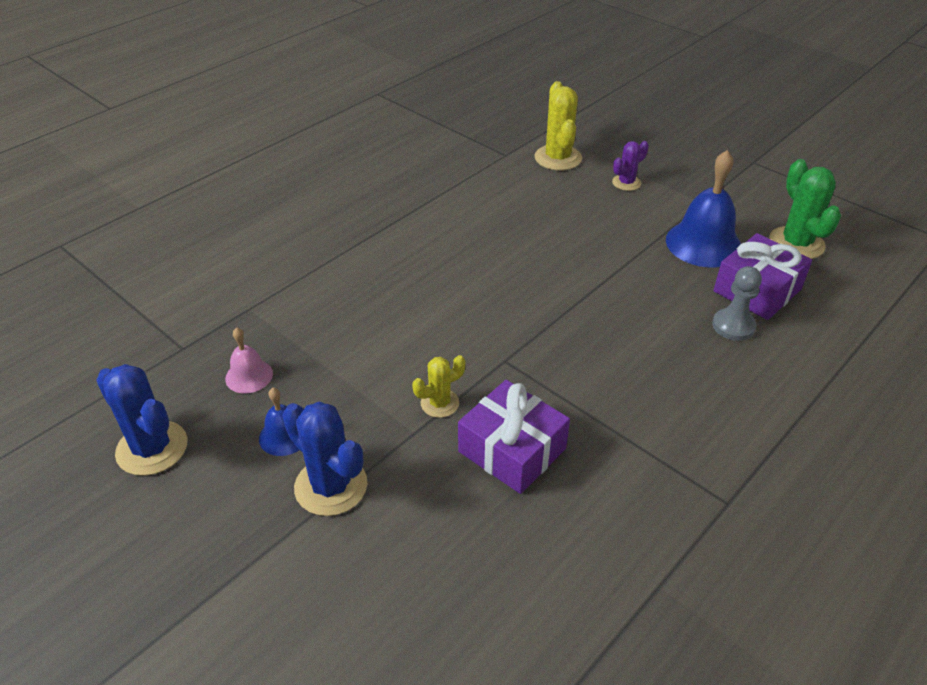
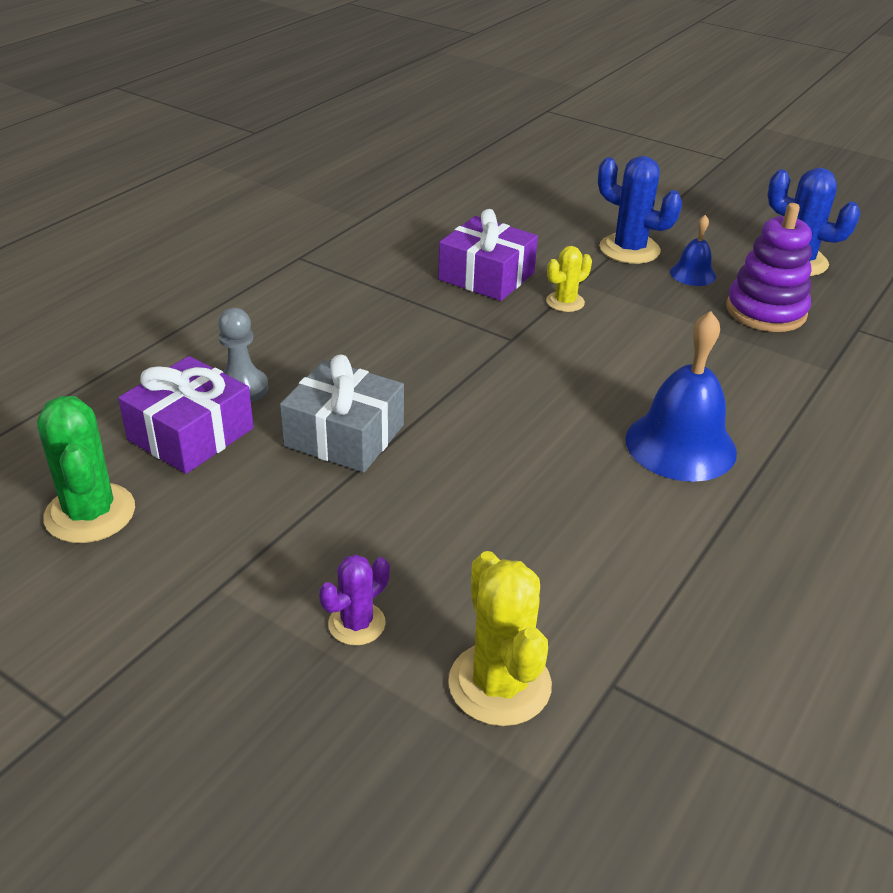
camera: 170 degrees right, 5 degrees down
(249, 376) = (765, 311): pink bell -> purple stacking toy
(645, 281) = (344, 435): none -> grey gift
(703, 243) = (243, 501): blue bell -> blue bell (680, 445)

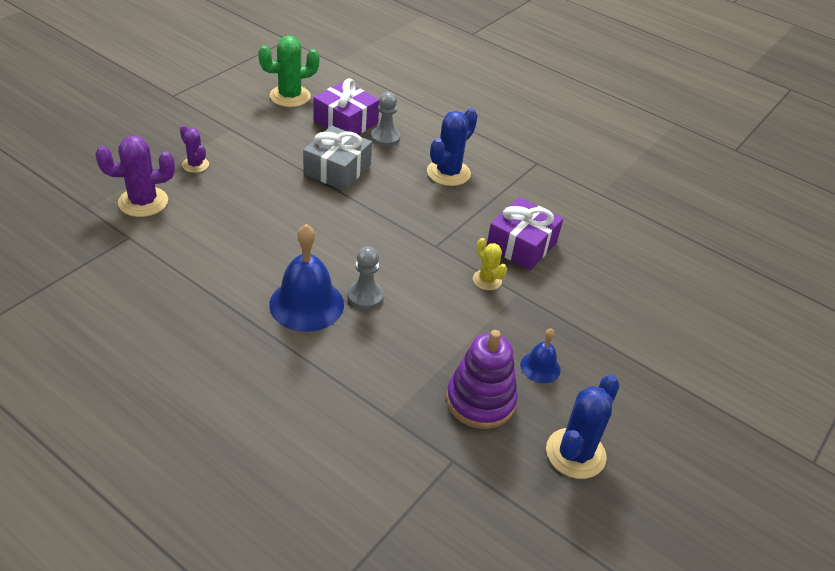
camera: 90 degrees right, 5 degrees up
(499, 684) = (143, 202): yellow cactus -> purple cactus
(629, 249) = (578, 334): blue cactus -> blue cactus (448, 173)
(640, 394) = (365, 296): none -> grey pawn

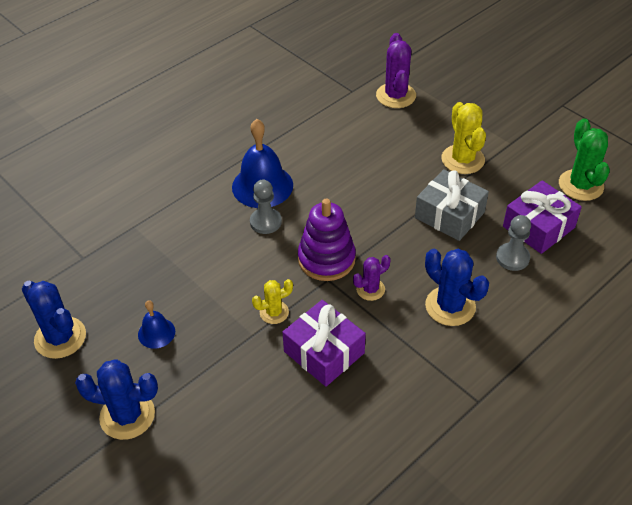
camera: 105 degrees right, 5 degrees up
(195, 165) = (449, 122): purple cactus -> purple cactus (370, 289)
(256, 159) = (462, 159): none -> yellow cactus
(480, 401) = (132, 283): purple stacking toy -> purple stacking toy (326, 259)
(641, 373) = (127, 415): none -> blue cactus

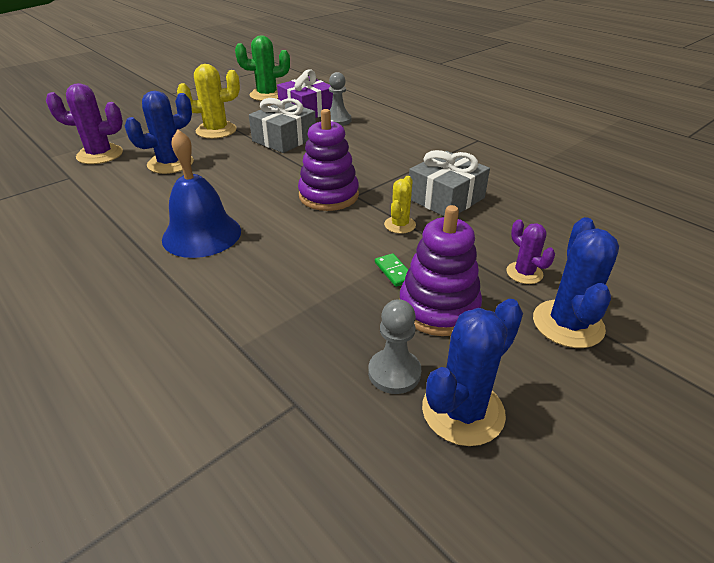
camera: 90 degrees left, 10 degrees down
(156, 333) = (438, 308): blue bell -> purple stacking toy
(204, 306) = (394, 271): none -> green domino
(265, 222) = (265, 231): grey pawn -> grey pawn (394, 373)
(274, 312) = (400, 225): yellow cactus -> yellow cactus turned 45 degrees clockwise
(324, 352) = (446, 198): purple gift -> grey gift
(370, 289) = (369, 175): purple cactus -> purple cactus (524, 273)
(450, 306) = (388, 144): blue cactus -> blue cactus (170, 163)

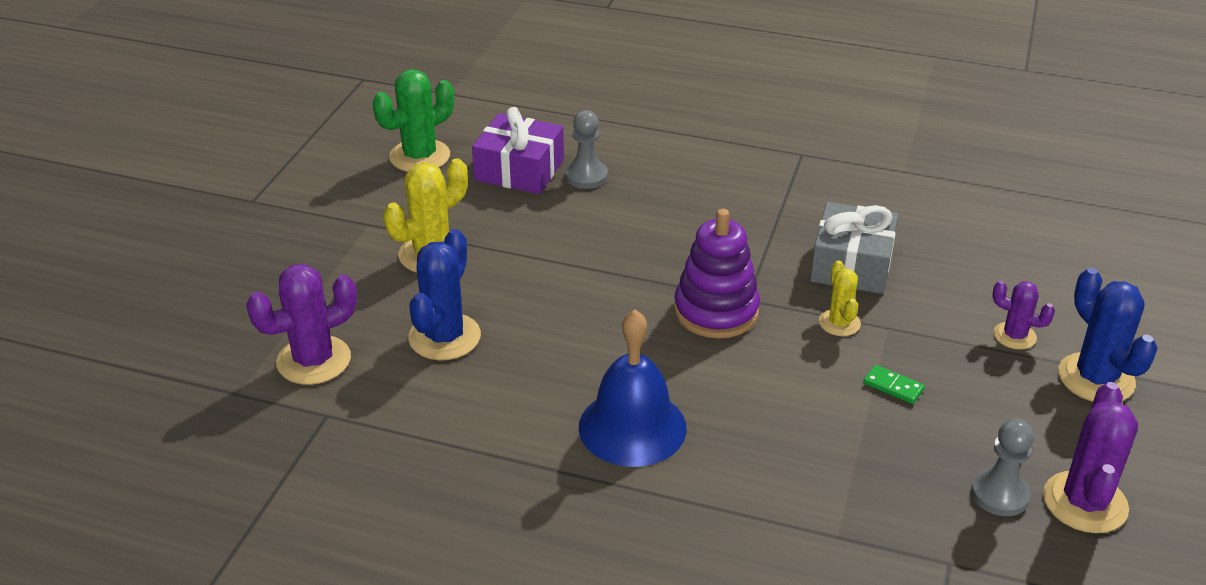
camera: 30 degrees left, 0 degrees up
(284, 139) = (551, 237): grey gift -> none
(438, 308) = (975, 411): purple stacking toy -> none
(463, 411) = (1085, 502): blue cactus -> purple cactus

